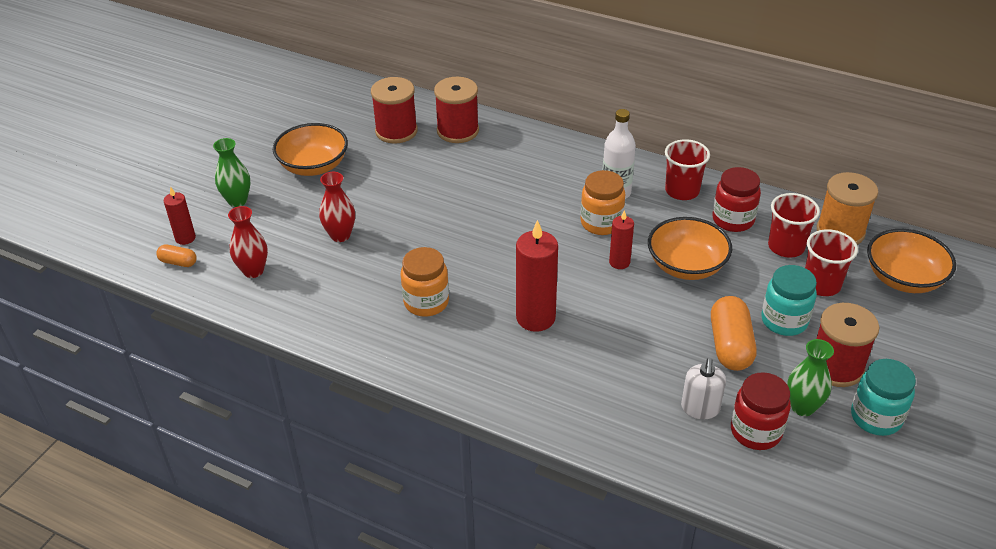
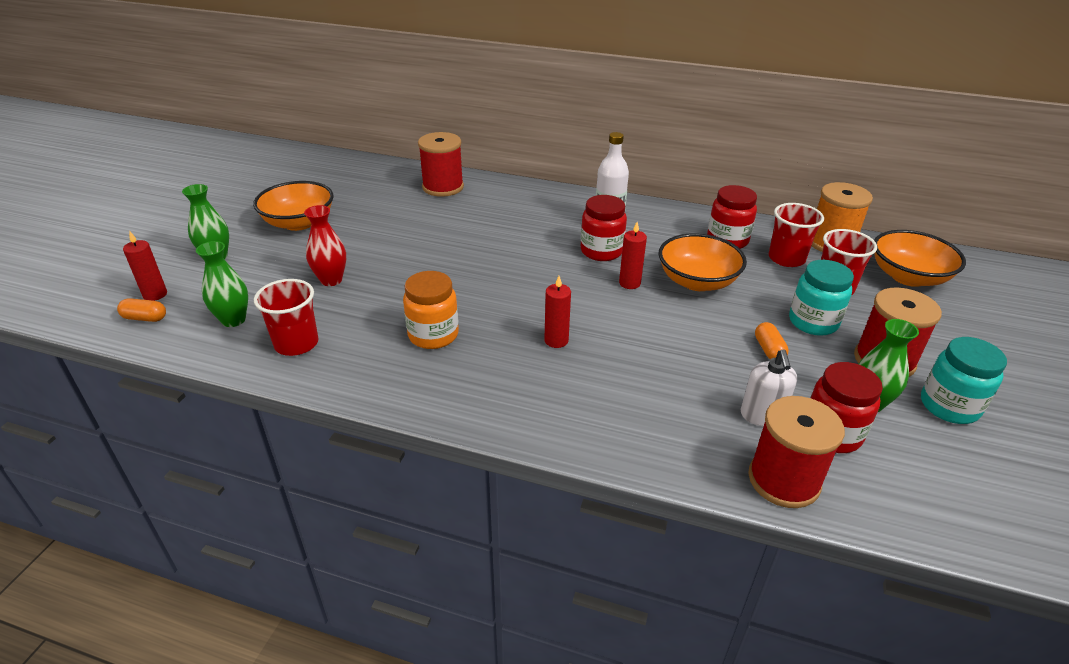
camera: 10 degrees left, 5 degrees down
(253, 271) = (233, 320): red vase -> green vase
(396, 131) = (382, 190): red spool -> red spool (784, 480)
(535, 318) = (556, 340): red candle -> red candle, size x0.56
(601, 223) = (601, 251): orange jar -> red jar
(682, 191) = (670, 221): red cup -> red cup (296, 344)
(730, 345) = (768, 350): orange capsule -> orange capsule, size x0.52

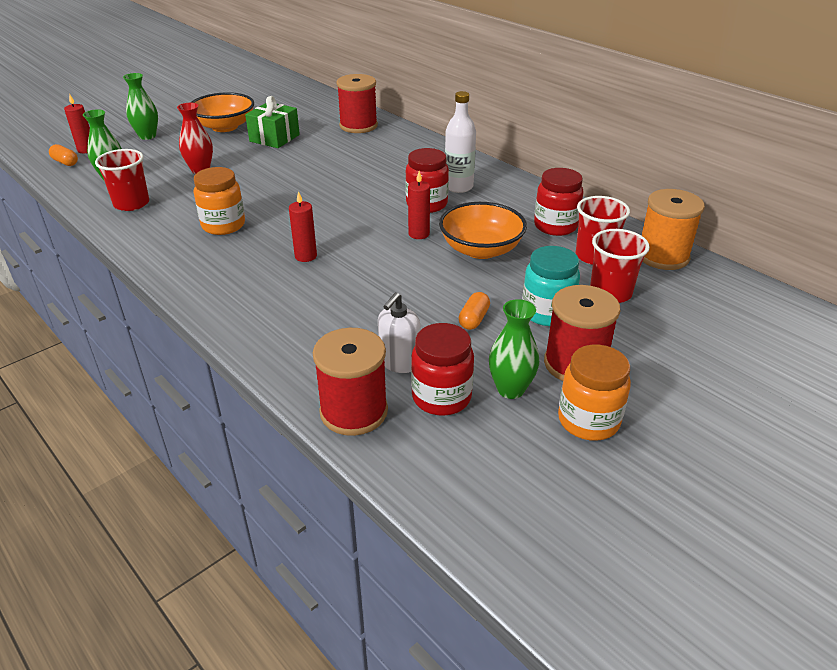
camera: 30 degrees right, 0 degrees up
(371, 222) = (274, 138): none -> green gift
(908, 277) = (708, 307): orange bowl -> none
(949, 406) = (588, 421): turquoise jar -> orange jar

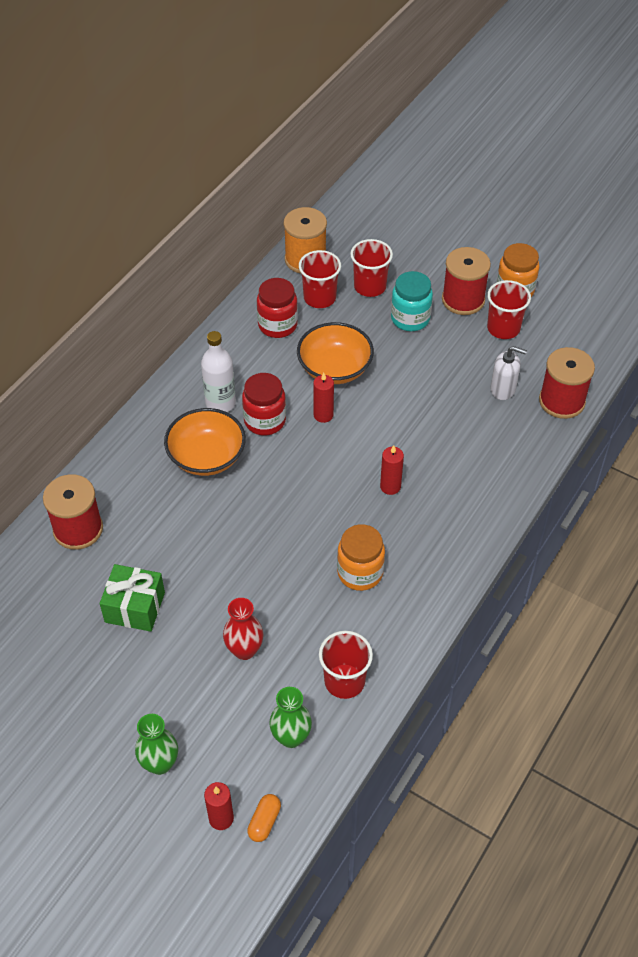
camera: 105 degrees left, 15 degrees up
(225, 127) = (109, 680): orange bowl -> orange bowl (207, 457)
(441, 397) = (527, 360): red jar -> none
(473, 319) = (435, 358): orange capsule -> none
(510, 389) = (503, 328): green vase -> red cup

